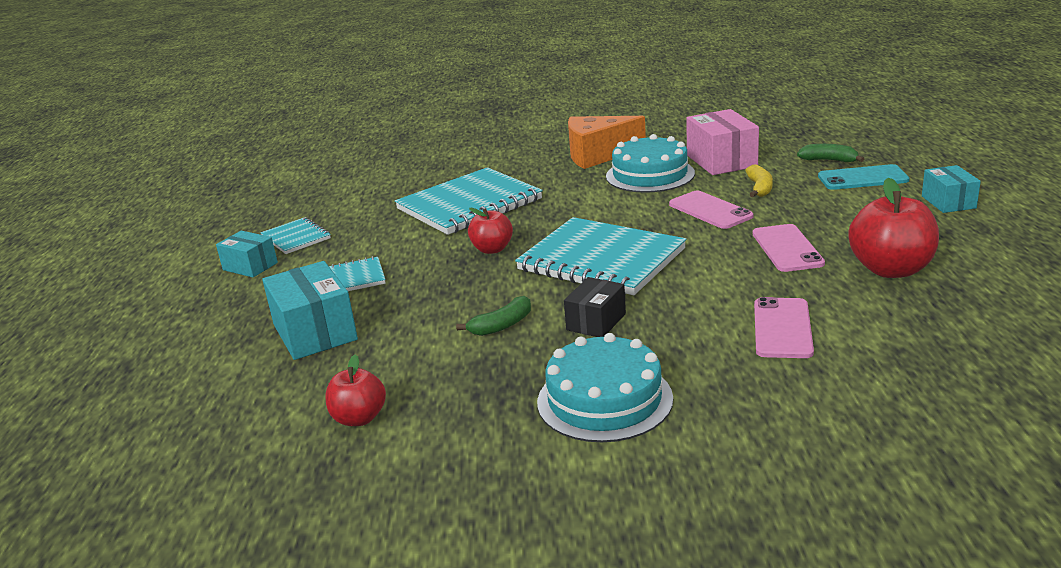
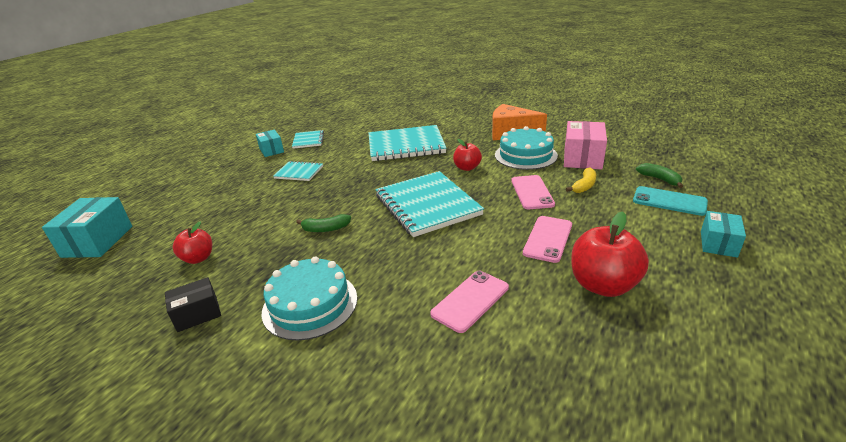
camera: 30 degrees right, 5 degrees up
(315, 332) = (247, 198): turquoise box -> turquoise box (98, 241)
(492, 249) = (382, 178): red apple -> red apple (467, 168)
(596, 322) = (372, 247): black box -> black box (197, 314)

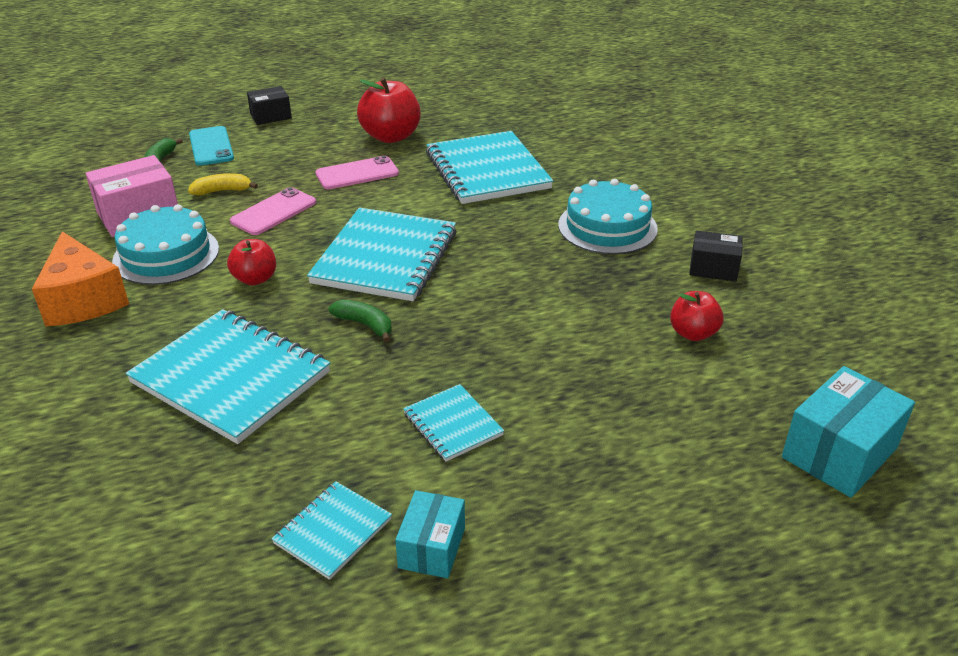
camera: 140 degrees left, 5 degrees up
(326, 229) = (522, 291): green banana -> green banana (365, 325)
(470, 300) = (487, 171): pink phone -> turquoise notebook
(718, 244) = (271, 116): turquoise box -> black box

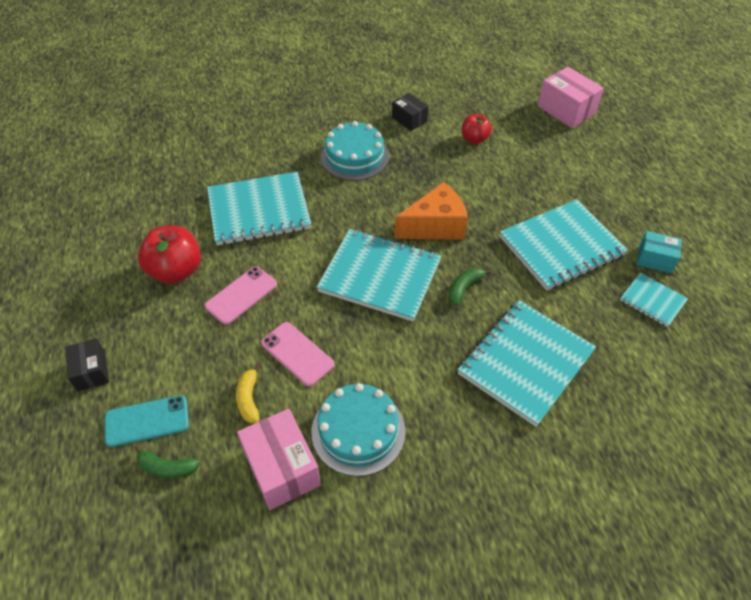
camera: 85 degrees left, 15 degrees up
(83, 300) = (426, 487): orange cheese -> orange cheese (435, 226)
(255, 279) = (402, 359): red apple -> none
(357, 173) = (241, 295): pink phone -> pink phone turned 60 degrees clockwise
(452, 424) = (561, 247): turquoise notebook -> turquoise notebook, size x2.00
(713, 268) = (409, 119): black box -> black box turned 60 degrees counterclockwise
(839, 452) = (566, 110): turquoise box -> pink box

